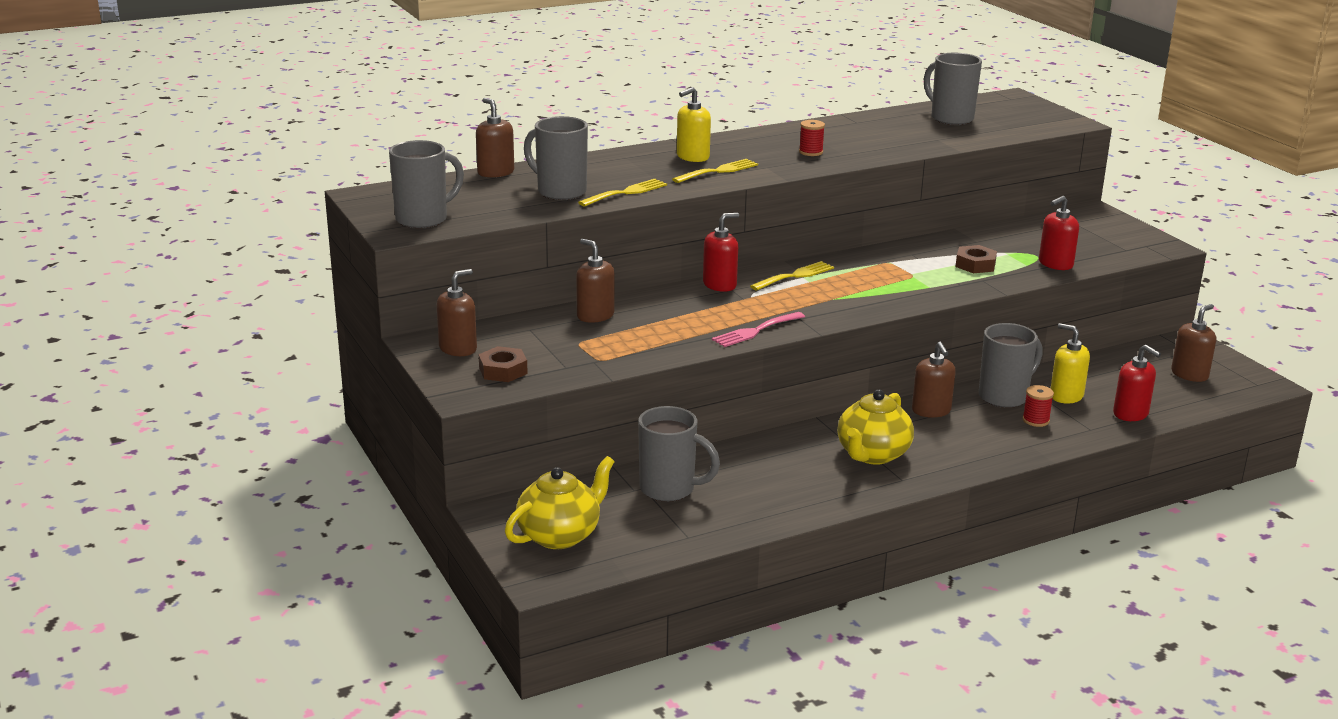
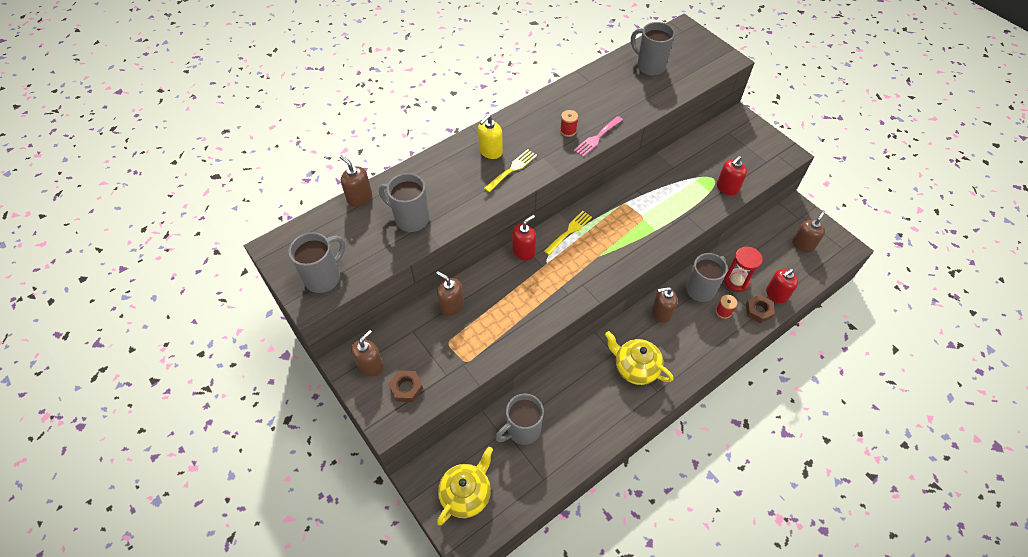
camera: 10 degrees left, 30 degrees up
(626, 192) = (456, 212): yellow fork -> none
(669, 489) = (522, 430): grey mug -> grey mug turned 135 degrees clockwise
(755, 331) = (558, 306): pink fork -> pink fork (597, 138)
(872, 454) = (635, 368): yellow teapot -> yellow teapot turned 105 degrees clockwise
(931, 411) = (661, 313): brown soap dispenser -> brown soap dispenser turned 105 degrees clockwise
(975, 265) = (678, 197): brown nut -> brown nut (758, 311)
(1066, 396) = (736, 281): yellow soap dispenser -> red hourglass
(1131, 414) = (776, 294): red soap dispenser -> red soap dispenser turned 105 degrees clockwise

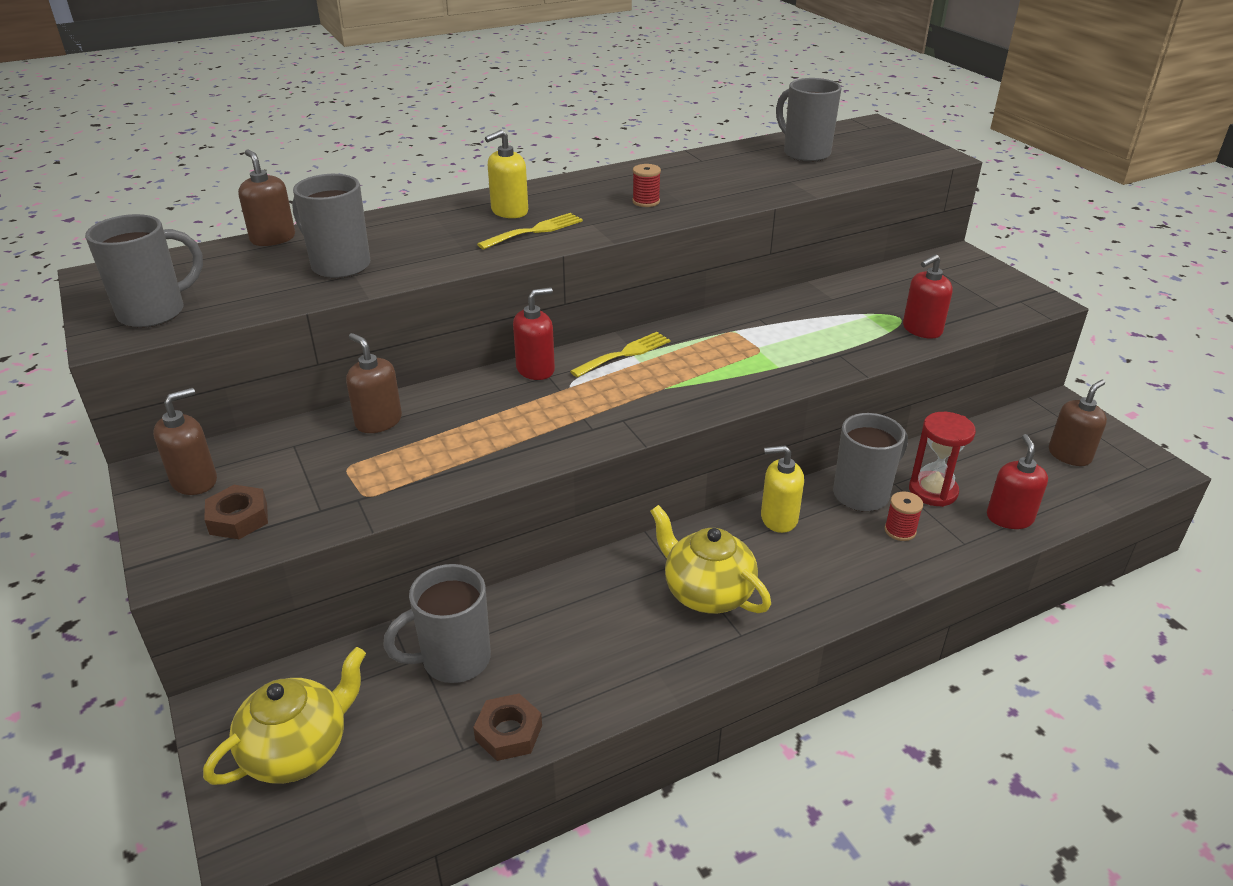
camera: 10 degrees right, 20 degrees down
(597, 138) = (691, 211): pink fork -> none
(661, 313) = (778, 518): brown soap dispenser -> yellow soap dispenser
(758, 311) = (970, 537): brown nut -> brown nut (508, 732)
(776, 294) = (1009, 518): red soap dispenser -> red soap dispenser turned 120 degrees clockwise

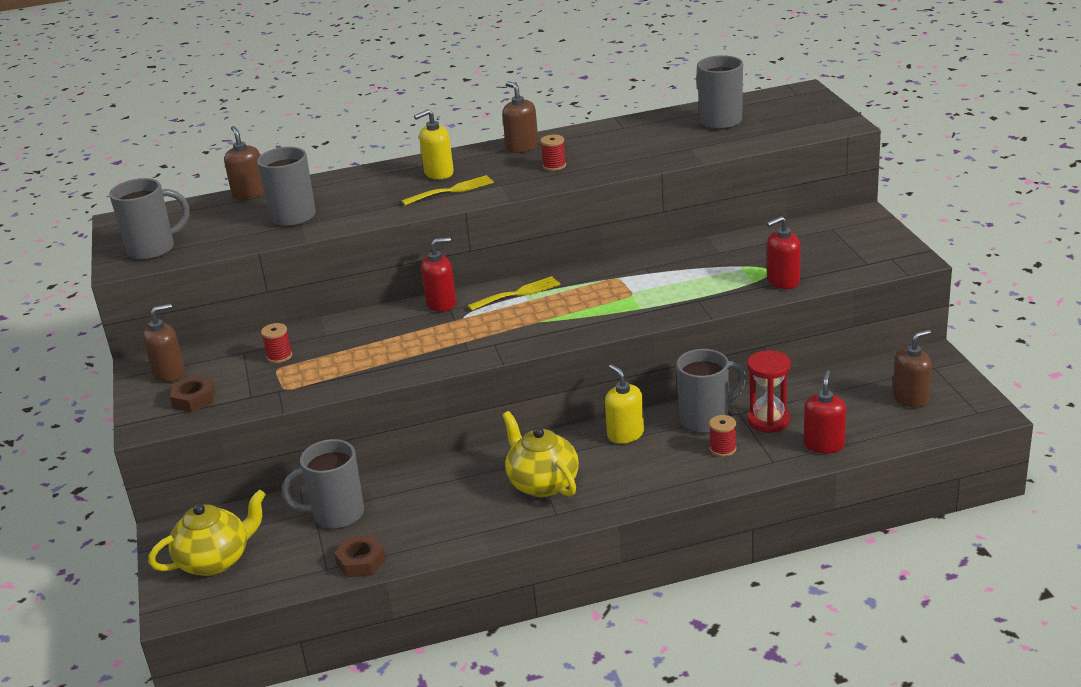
camera: 15 degrees right, 5 degrees down
(345, 449) = (279, 356): none -> red spool
(378, 421) = (309, 338): brown soap dispenser -> brown soap dispenser (522, 147)
(778, 518) = (625, 434): yellow soap dispenser -> yellow soap dispenser turned 45 degrees clockwise

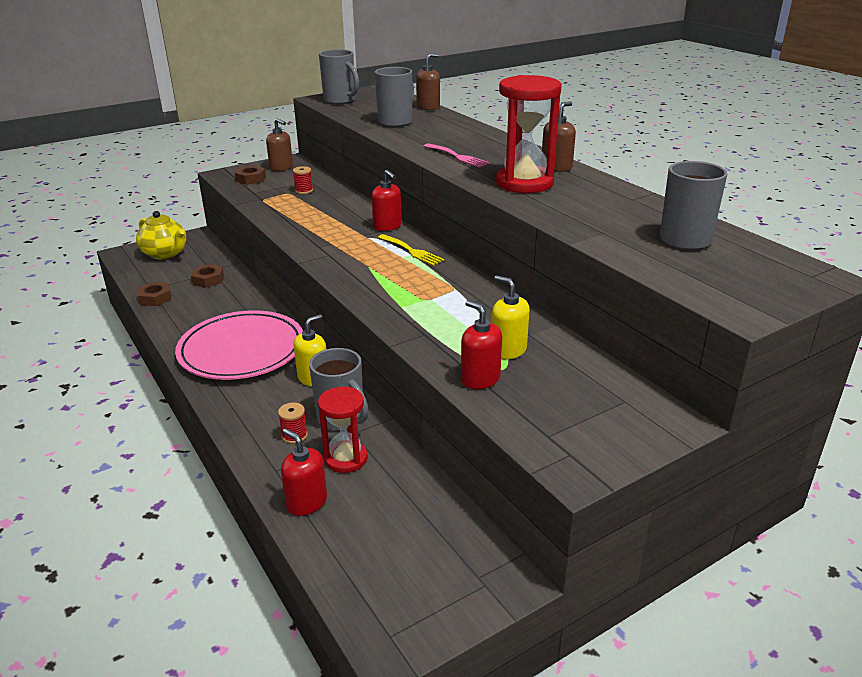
camera: 70 degrees right, 0 degrees up
(336, 515) = (208, 280): grey mug -> brown nut
(438, 173) = (487, 148): yellow soap dispenser -> yellow soap dispenser (508, 350)
(452, 190) = (457, 157): yellow fork -> pink fork
(542, 483) = (242, 350): yellow teapot -> pink plate
(554, 166) = (524, 183): red spool -> red hourglass
(824, 444) = (306, 502): red soap dispenser -> red soap dispenser turned 135 degrees counterclockwise
(911, 398) = (409, 566): brown soap dispenser -> none

